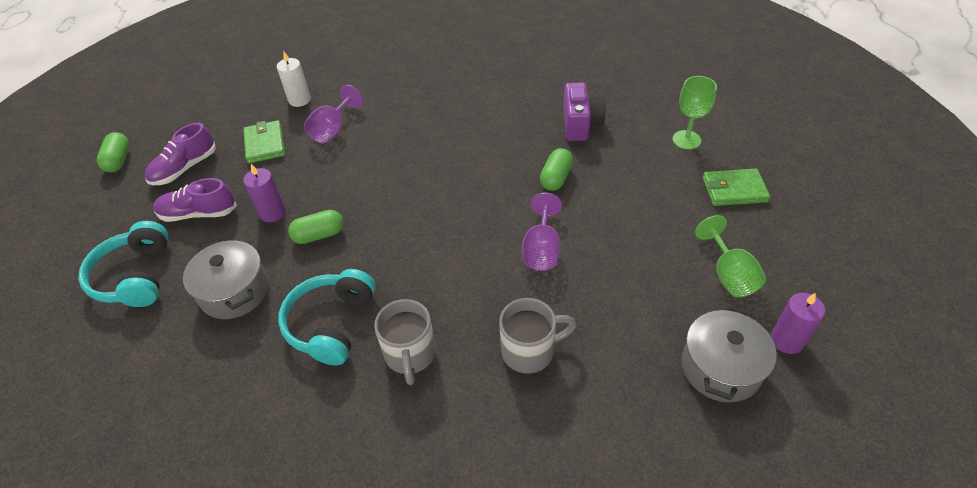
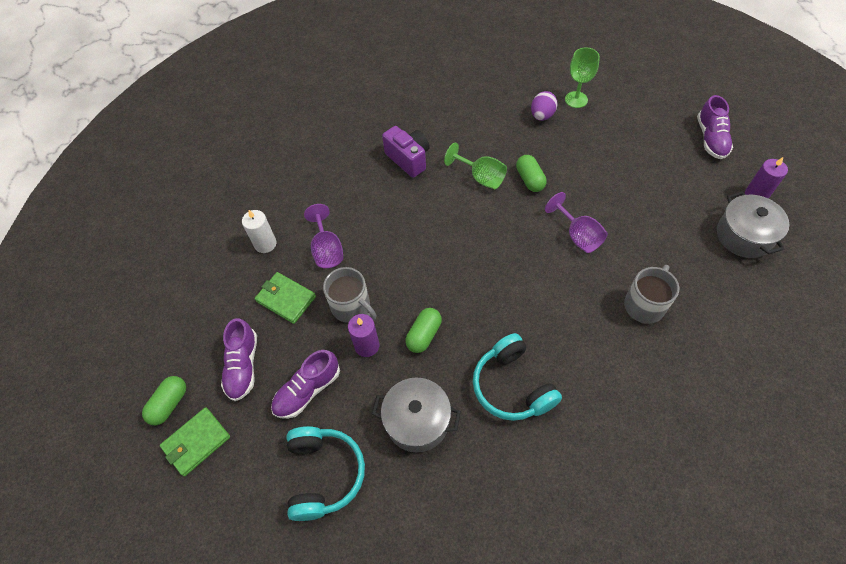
camera: 40 degrees left, 10 degrees up
(119, 160) = (169, 404): green capsule -> green capsule turned 75 degrees clockwise
(135, 276) = (324, 474): turquoise headphones -> turquoise headphones turned 135 degrees counterclockwise
(410, 354) = (584, 364): grey mug -> grey mug (352, 307)
(580, 124) = (500, 129): purple camera -> purple camera (408, 159)
(634, 134) = (542, 115): none -> purple egg
(729, 274) = (691, 176): green goblet -> green goblet (481, 177)
(734, 190) = (637, 118): green wallet -> green wallet (196, 442)
(798, 255) = (711, 139): none -> purple shoe

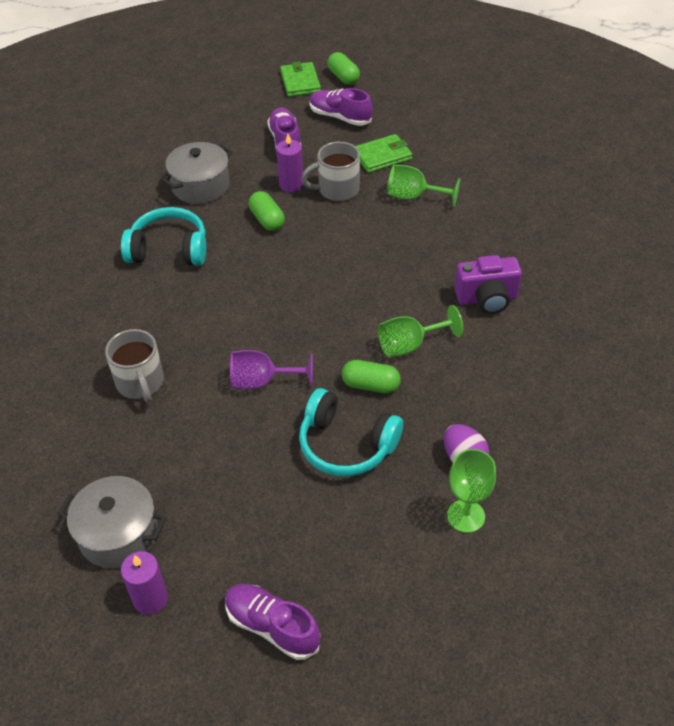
camera: 120 degrees right, 10 degrees down
(265, 244) = (455, 162): white candle -> none
(324, 474) = (214, 129): turquoise headphones -> turquoise headphones (346, 445)
(327, 250) = (414, 196): purple goblet -> green goblet

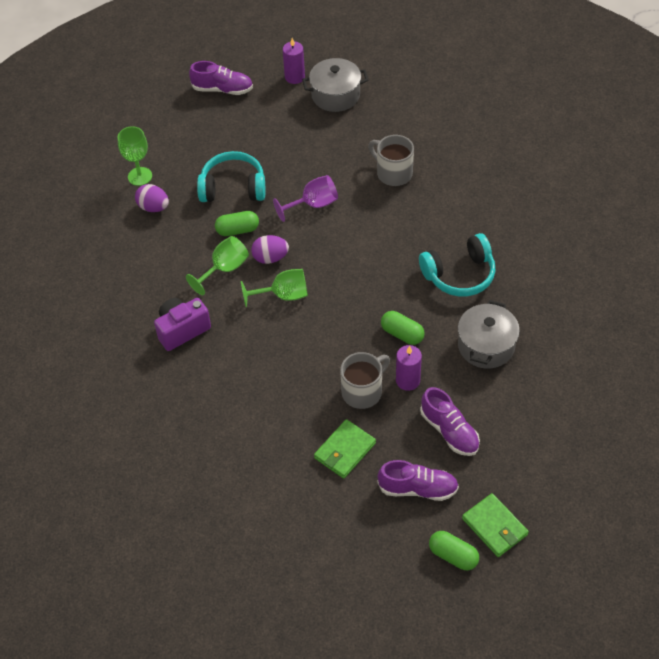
camera: 155 degrees right, 5 degrees up
(351, 338) = (270, 258): none -> purple egg
(414, 196) = (289, 412): green goblet -> green goblet (283, 295)

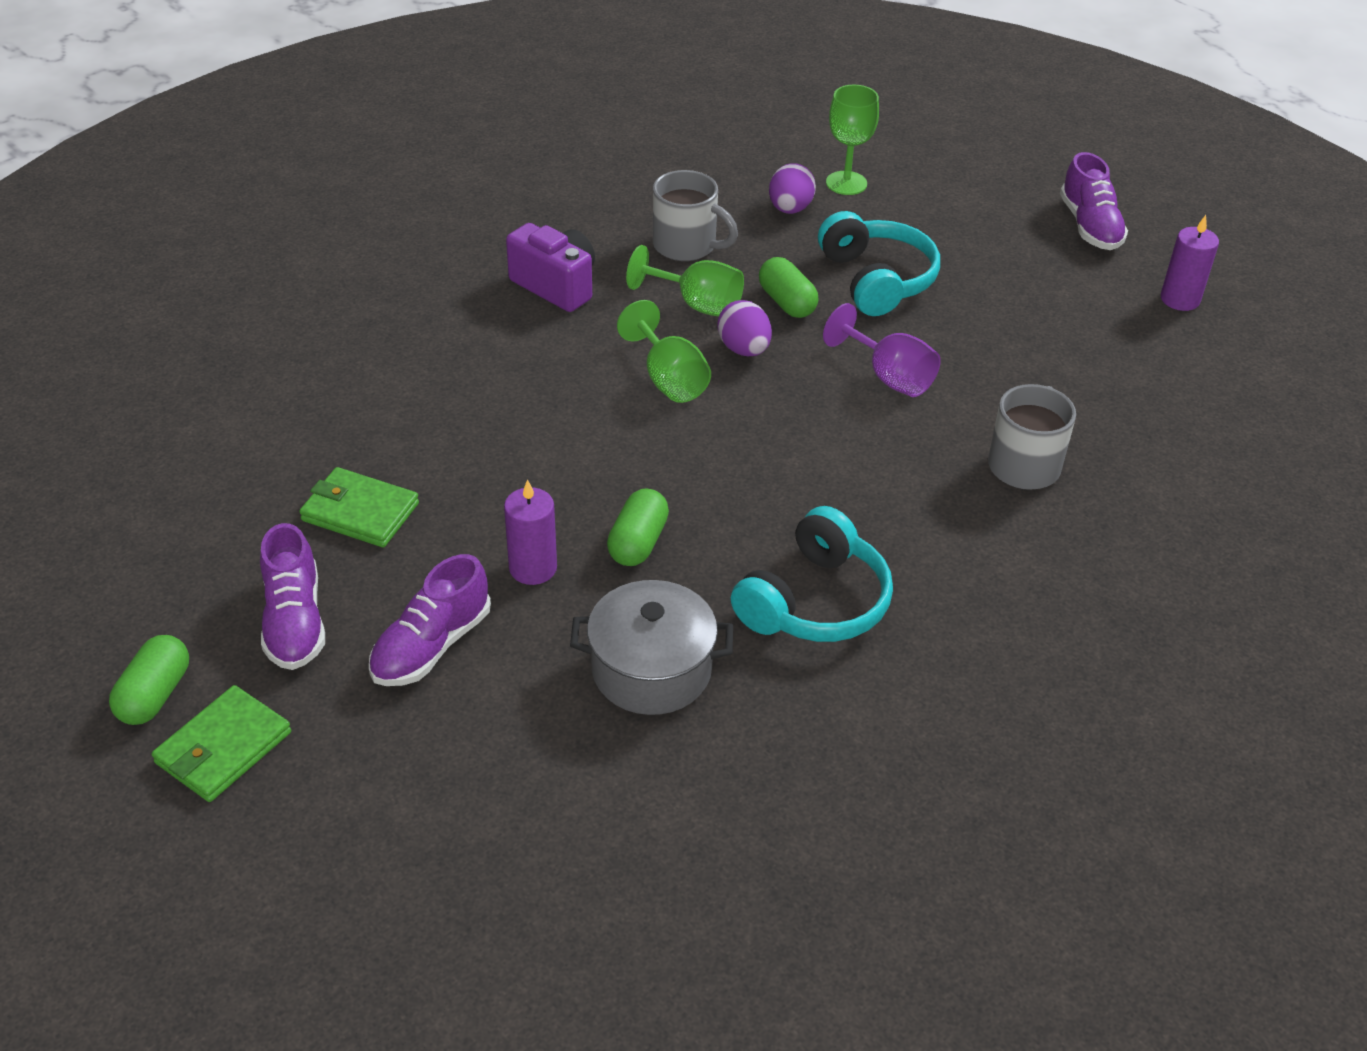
camera: 70 degrees right, 10 degrees down
(335, 95) = (1171, 356): grey pot -> none
(363, 391) = (492, 513): grey mug -> grey mug (686, 246)
(459, 275) = (815, 602): turquoise headphones -> turquoise headphones turned 105 degrees counterclockwise

